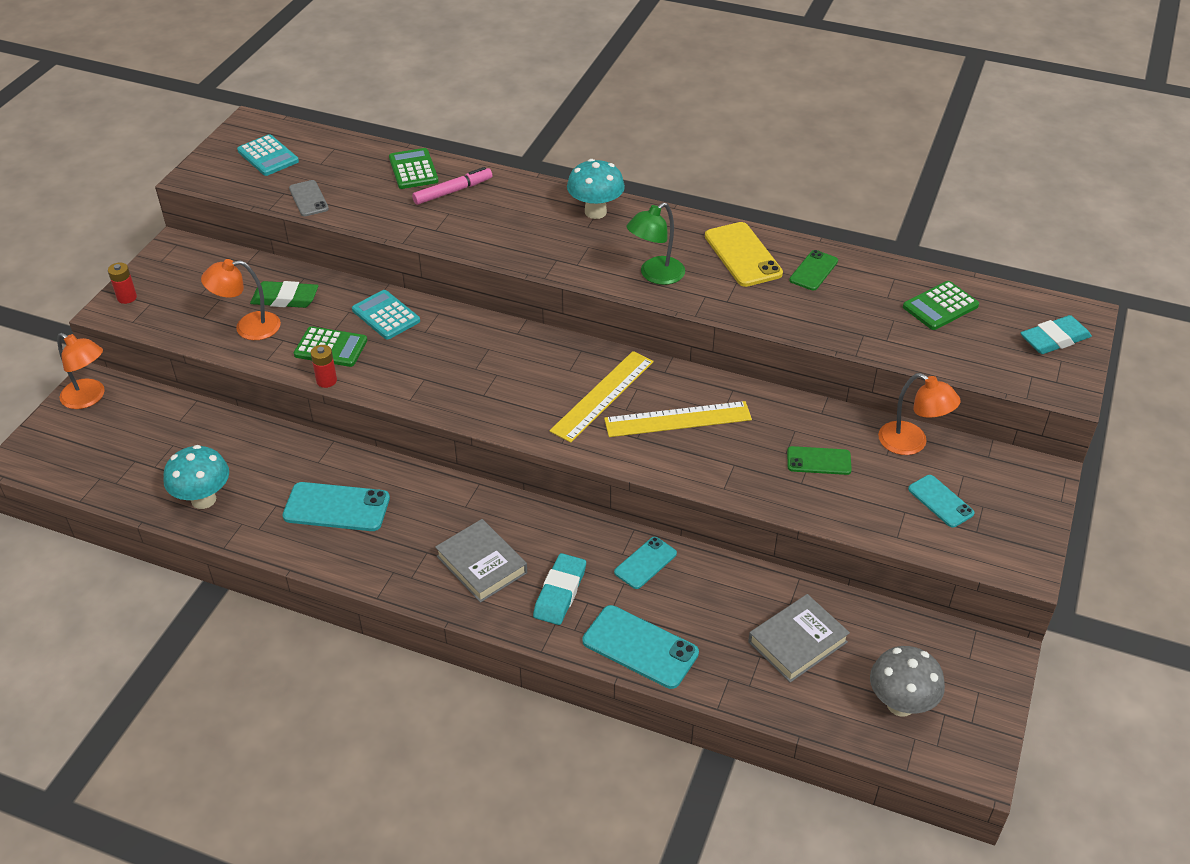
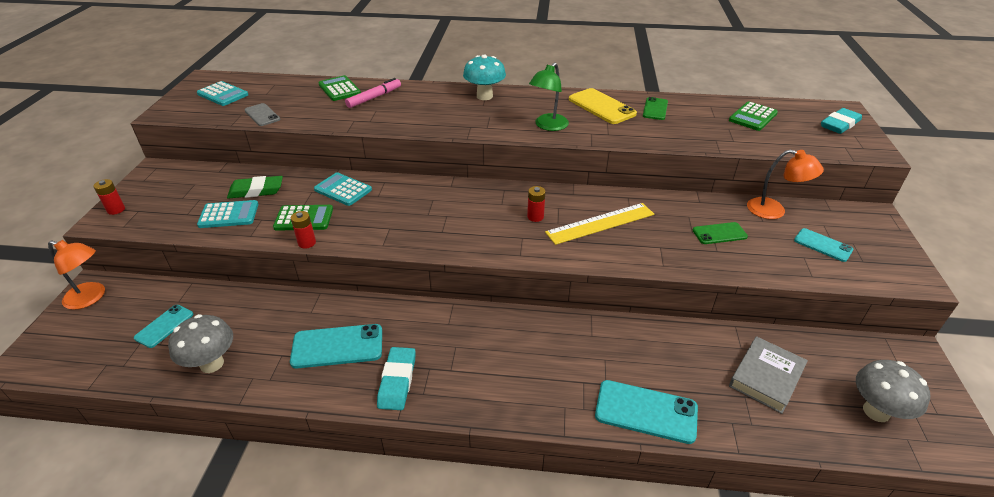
camera: 15 degrees left, 5 degrees down
(203, 499) = (212, 364): turquoise mushroom -> grey mushroom
(248, 327) = (229, 215): orange lamp -> turquoise calculator
(481, 564) = (481, 369): grey book -> none
(560, 592) = (557, 379): turquoise eraser -> turquoise eraser (397, 381)
(602, 395) = (535, 217): yellow ruler -> red battery
(645, 563) = (614, 339): turquoise phone -> turquoise phone (164, 326)

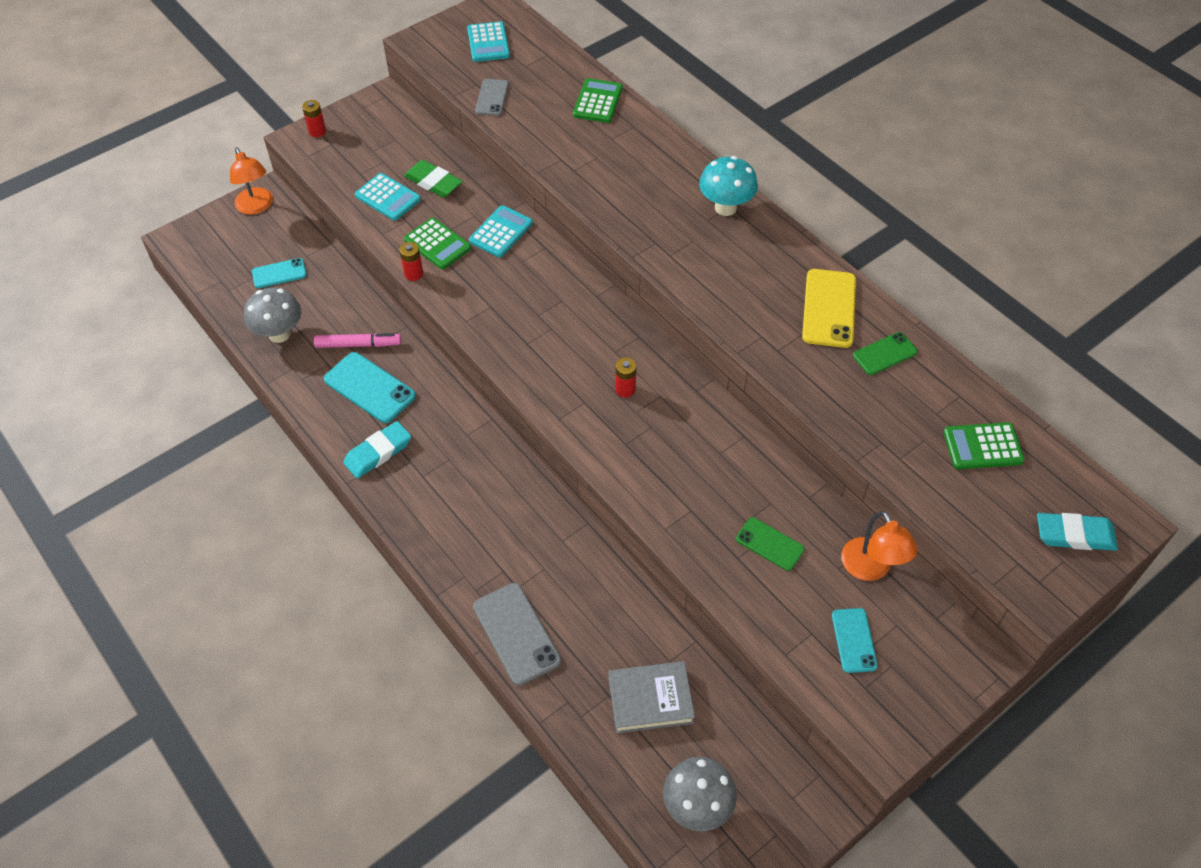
camera: 45 degrees right, 15 degrees up
(343, 190) = (501, 232): turquoise calculator -> turquoise calculator turned 45 degrees clockwise
(374, 97) = (615, 137): pink marker -> pink marker (358, 344)
(548, 126) = (731, 296): green lamp -> none
(600, 223) = (673, 443): yellow ruler -> none
(646, 411) = (516, 634): turquoise phone -> grey phone

